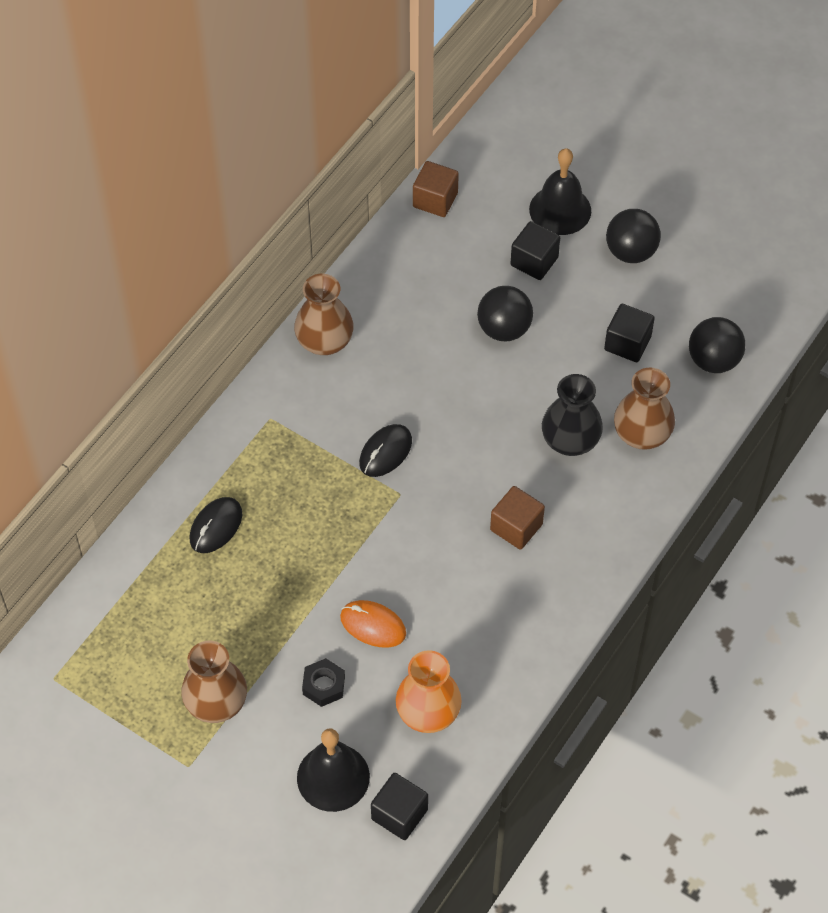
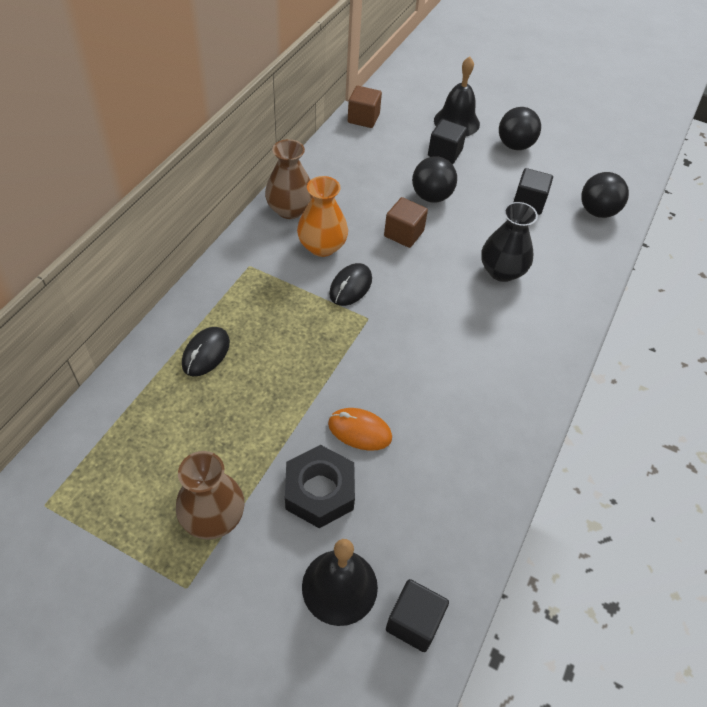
camera: 10 degrees left, 5 degrees down
(323, 685) = (319, 491): black nut -> black nut, size x1.70
(428, 712) = (425, 510): orange vase -> orange vase (322, 246)
(516, 527) = (472, 339): brown cube -> brown cube (404, 233)
(641, 434) = (558, 264): brown vase -> none

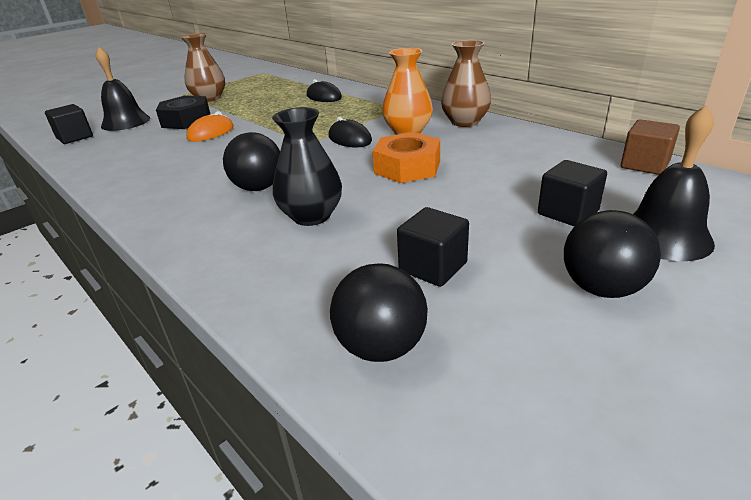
camera: 115 degrees right, 20 degrees down
(404, 233) = (407, 167): brown cube -> orange nut
(431, 196) = (468, 190): black ball -> black ball (258, 188)

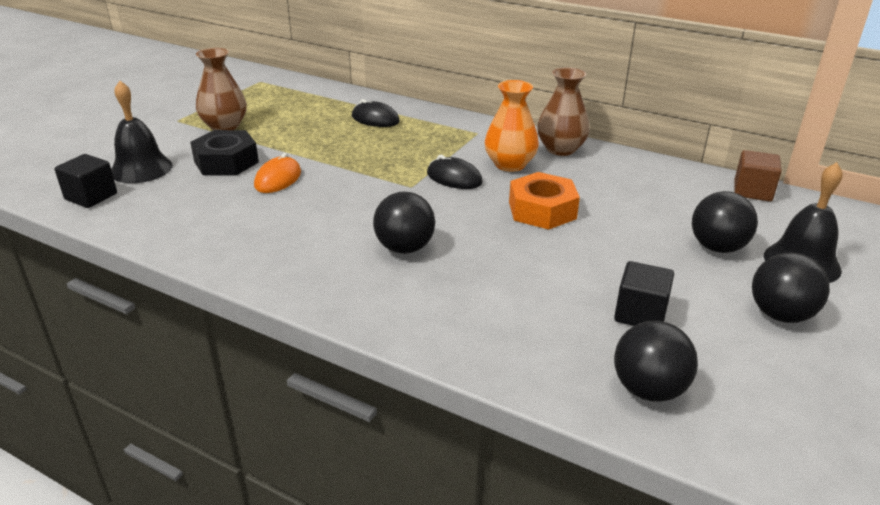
camera: 20 degrees left, 0 degrees up
(311, 216) = (489, 275): black vase -> none
(568, 212) = (717, 247): black cube -> black ball

